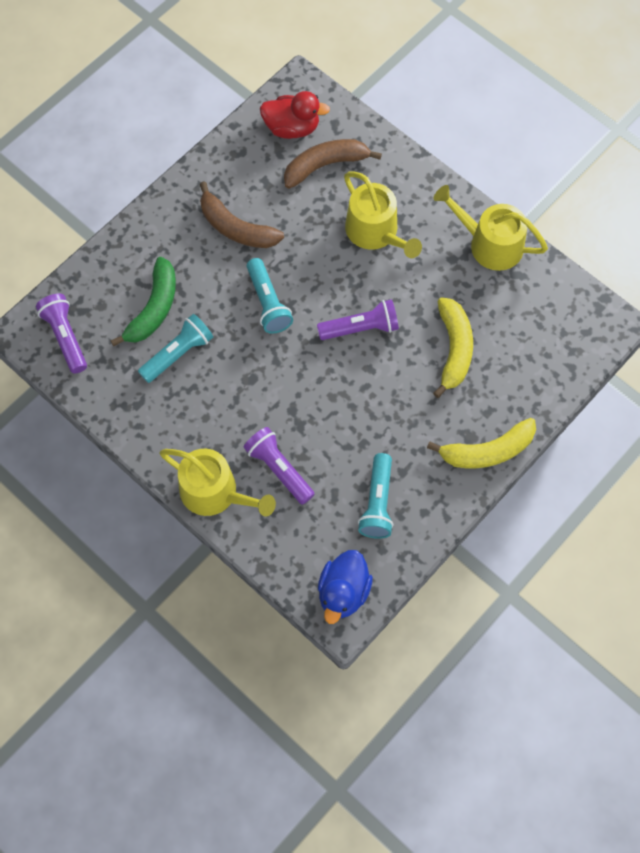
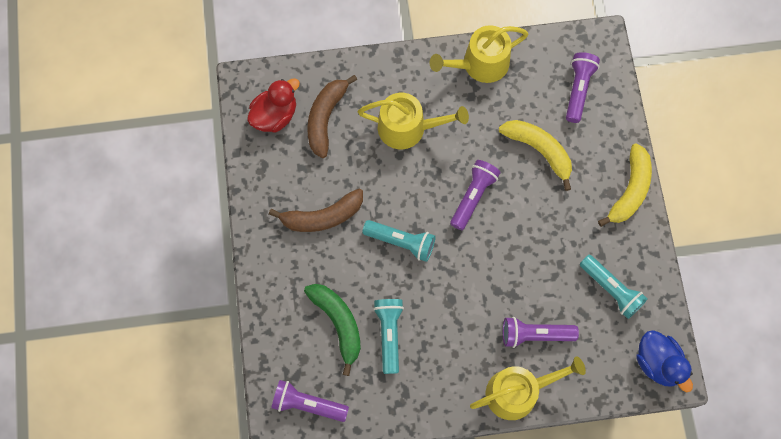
camera: 50 degrees left, 5 degrees up
(543, 339) = (578, 90): none -> purple flashlight

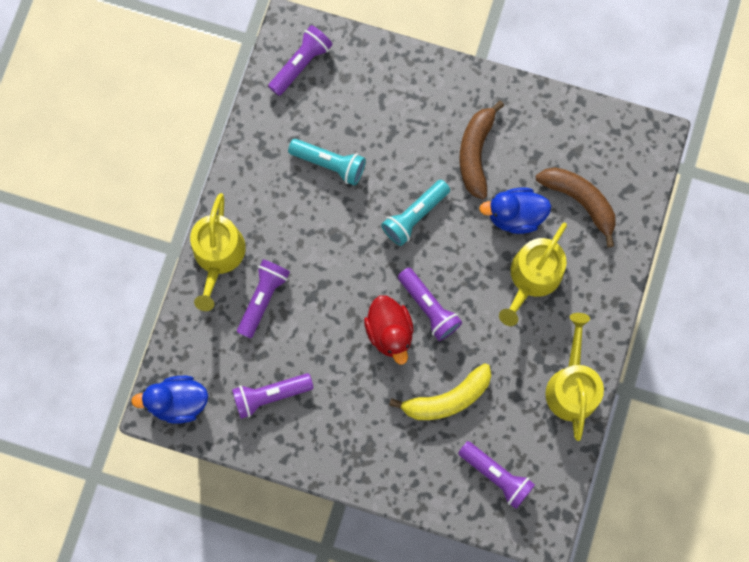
camera: 115 degrees right, 5 degrees up
(275, 116) = (605, 153): red duck -> red duck (389, 332)
(338, 323) = (362, 123): green banana -> none
(362, 163) = (515, 215): none -> blue duck
(611, 289) = (270, 395): turquoise flashlight -> purple flashlight
(630, 190) = (361, 470): yellow banana -> none

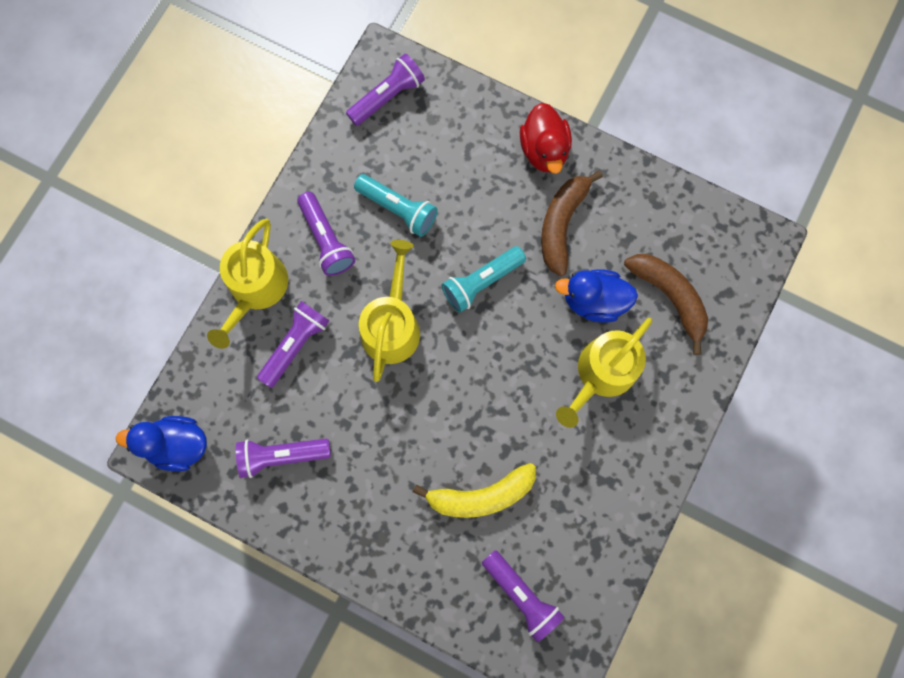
camera: 10 degrees right, 0 degrees up
(389, 332) = (429, 407): red duck -> red duck (544, 150)
(429, 307) = (478, 387): purple flashlight -> purple flashlight (326, 240)
(572, 386) = (626, 506): yellow watering can -> yellow watering can (392, 325)

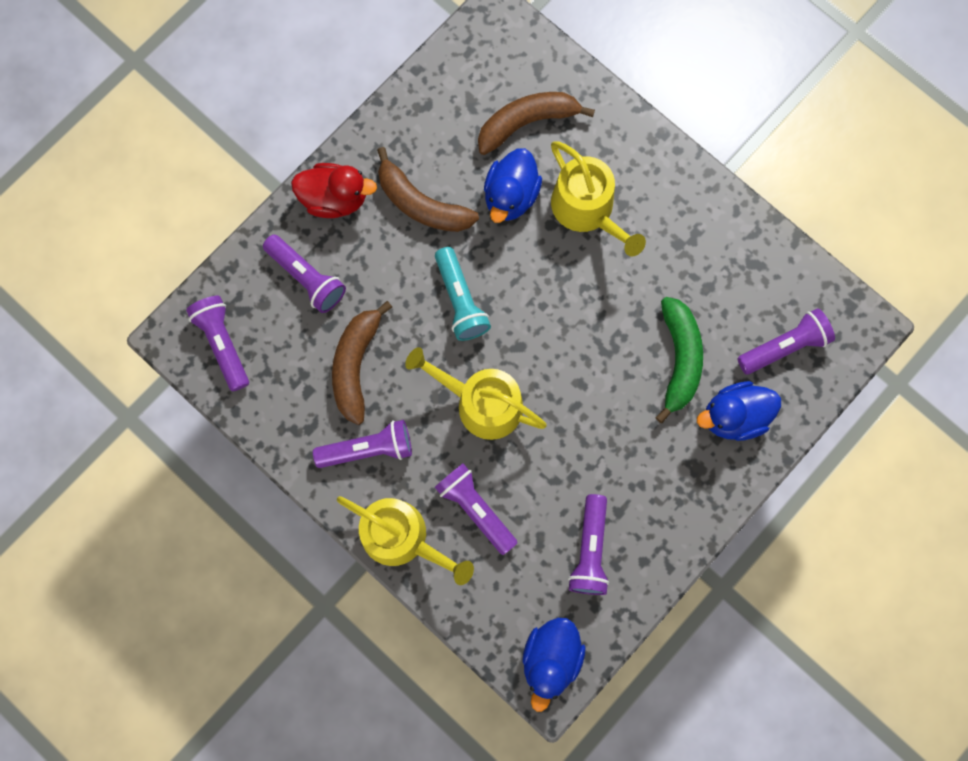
camera: 75 degrees left, 0 degrees up
(398, 209) = (356, 365): turquoise flashlight -> brown banana
(439, 561) = (734, 416): none -> blue duck
(464, 147) = (306, 278): none -> purple flashlight
(481, 495) = (679, 359): yellow banana -> green banana

